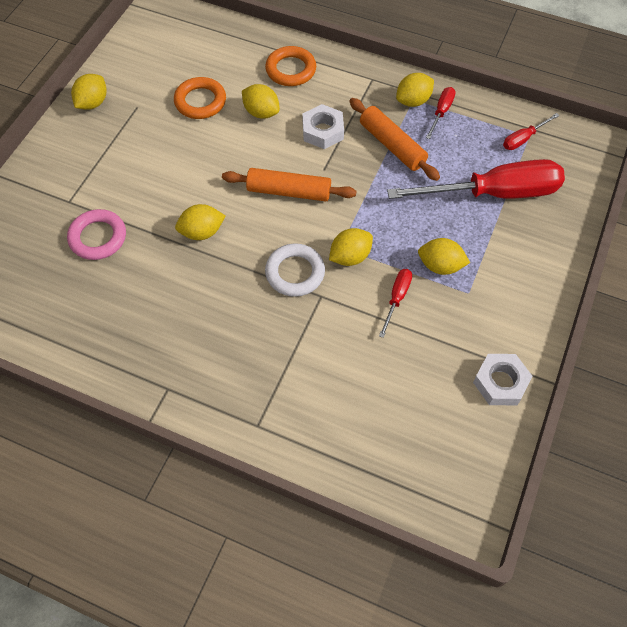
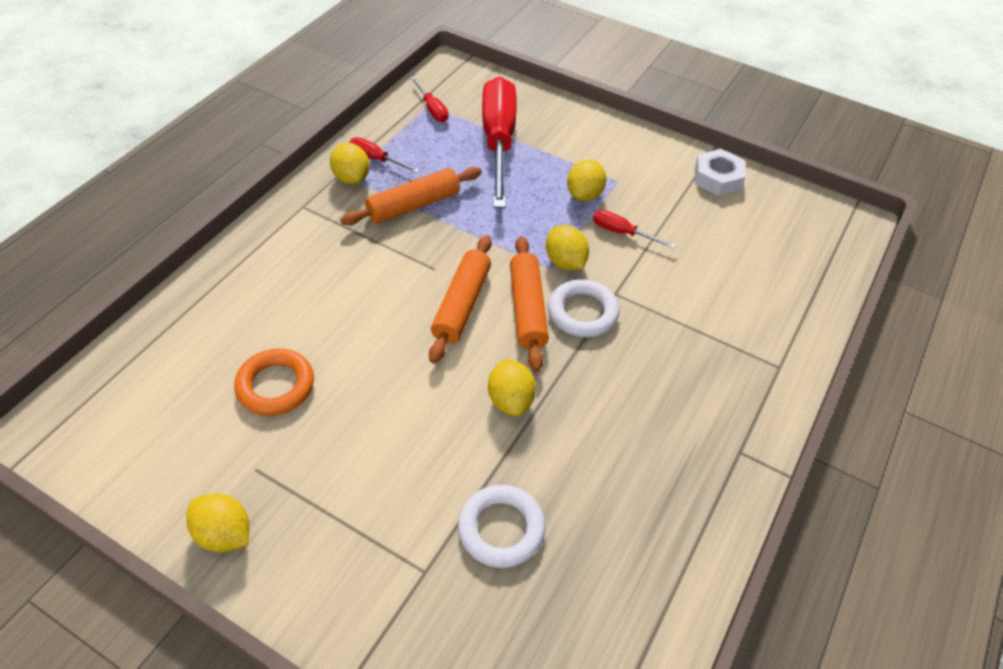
camera: 85 degrees left, 10 degrees down
(98, 237) = (501, 529): pink ring -> white ring
(261, 112) = (321, 319): yellow lemon -> none
(290, 70) = (255, 280): orange ring -> none
(292, 234) = (527, 309): none -> orange rolling pin
(323, 131) = (373, 262): white nut -> none

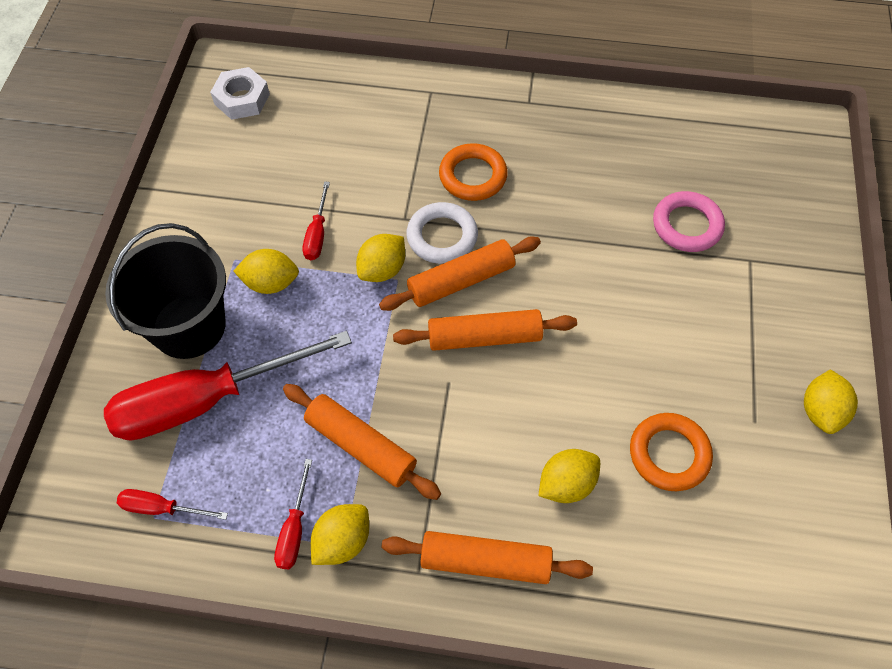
camera: 110 degrees left, 10 degrees up
(282, 241) = (485, 562): none -> orange rolling pin
(432, 109) = (162, 508): red screwdriver -> red screwdriver turned 120 degrees counterclockwise
(501, 529) = (687, 225): white ring -> pink ring
(510, 400) = (570, 259): yellow lemon -> yellow lemon (566, 484)
(566, 146) = (189, 326): none -> black bucket
(647, 361) = (473, 176): none -> orange ring
(717, 178) = (195, 175): white nut -> white nut (242, 99)

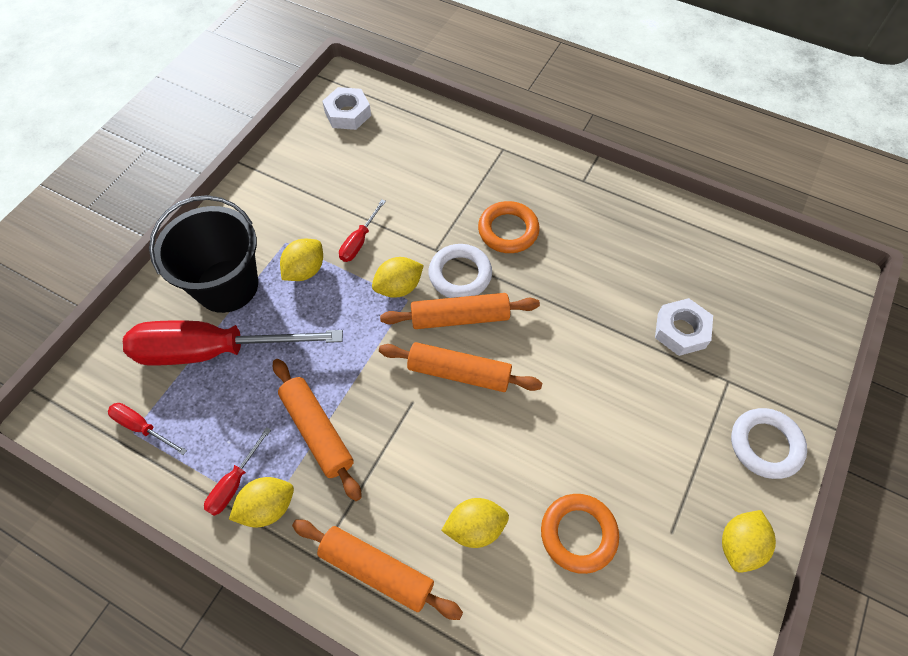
camera: 20 degrees right, 0 degrees up
(271, 283) = (305, 270): yellow lemon -> yellow lemon turned 75 degrees counterclockwise
(687, 225) = (681, 331): pink ring -> white nut
(807, 310) = (765, 445): none -> white ring

